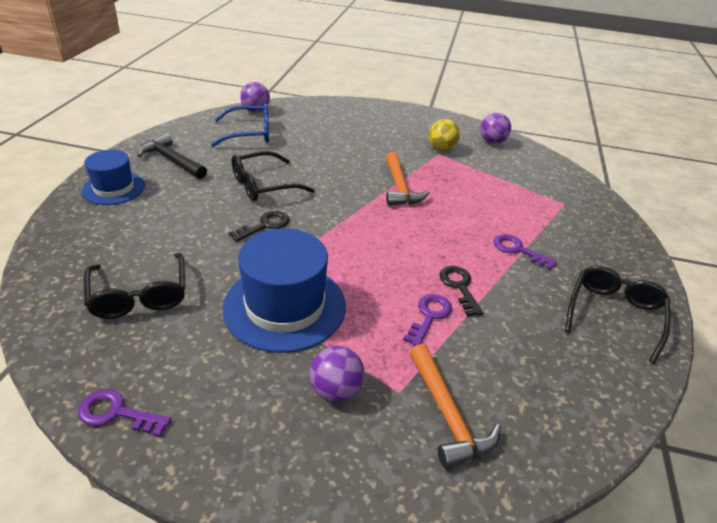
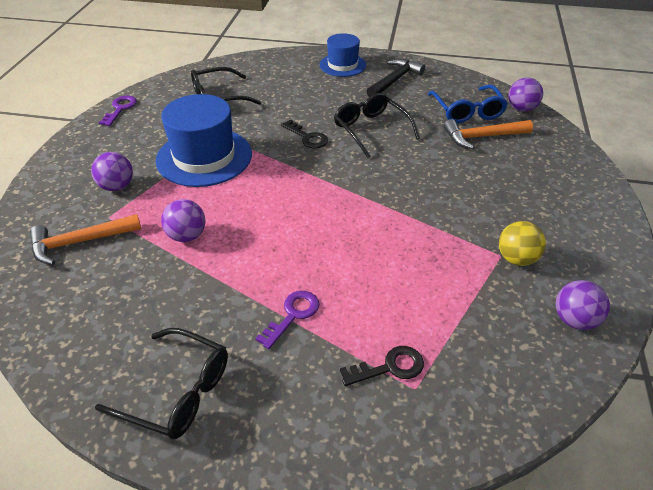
camera: 90 degrees right, 5 degrees up
(400, 187) = (400, 218): orange hammer -> orange hammer (482, 137)
(429, 316) = (187, 236): purple key -> purple ball
(459, 287) = (226, 258): black key -> black key (389, 367)

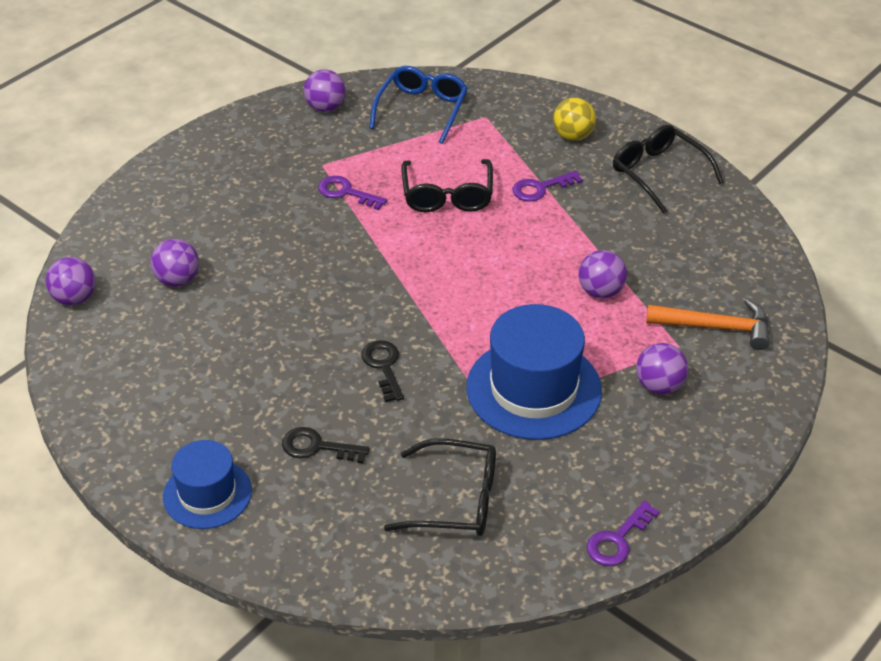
camera: 150 degrees left, 0 degrees up
(371, 130) = (294, 345): black glasses -> black glasses (447, 195)
(389, 367) = (492, 132): black key -> black key (317, 447)
(394, 80) = (168, 421): black hammer -> none
(452, 238) = (346, 192): none -> purple key
(467, 111) = (143, 323): blue glasses -> blue glasses (422, 110)
(482, 137) = (177, 280): orange hammer -> purple ball
(516, 258) = (312, 157): yellow ball -> yellow ball (573, 136)

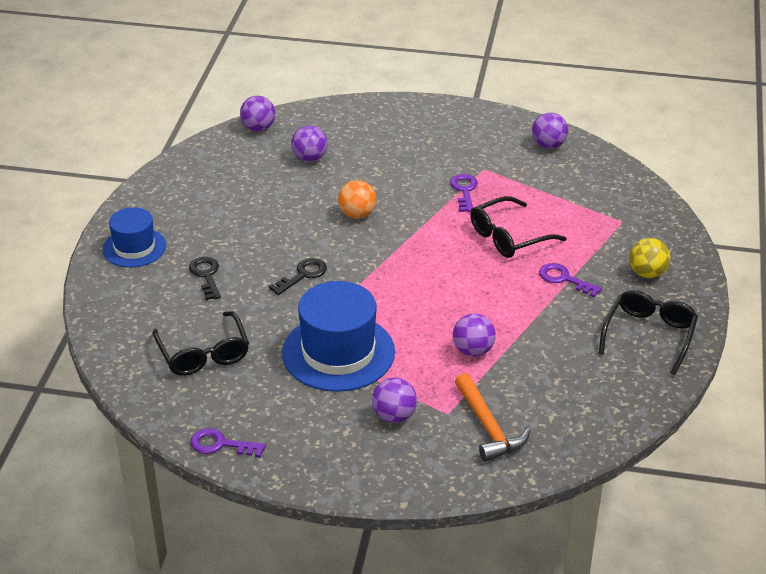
camera: 60 degrees right, 5 degrees down
(315, 284) = (357, 214): none -> orange ball
(422, 110) = (595, 188): blue glasses -> none

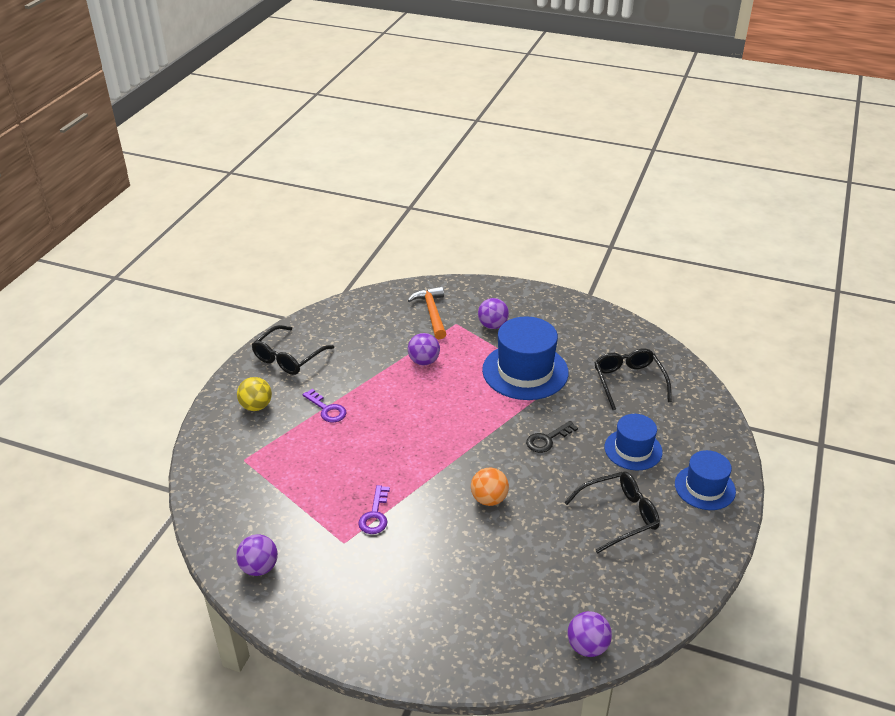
camera: 170 degrees left, 0 degrees up
(206, 275) = (633, 449): black key -> blue hat
(221, 444) = (611, 321): purple key -> none
(310, 158) = (529, 584): purple ball -> none
(509, 237) = (354, 455): black glasses -> black glasses (618, 516)

